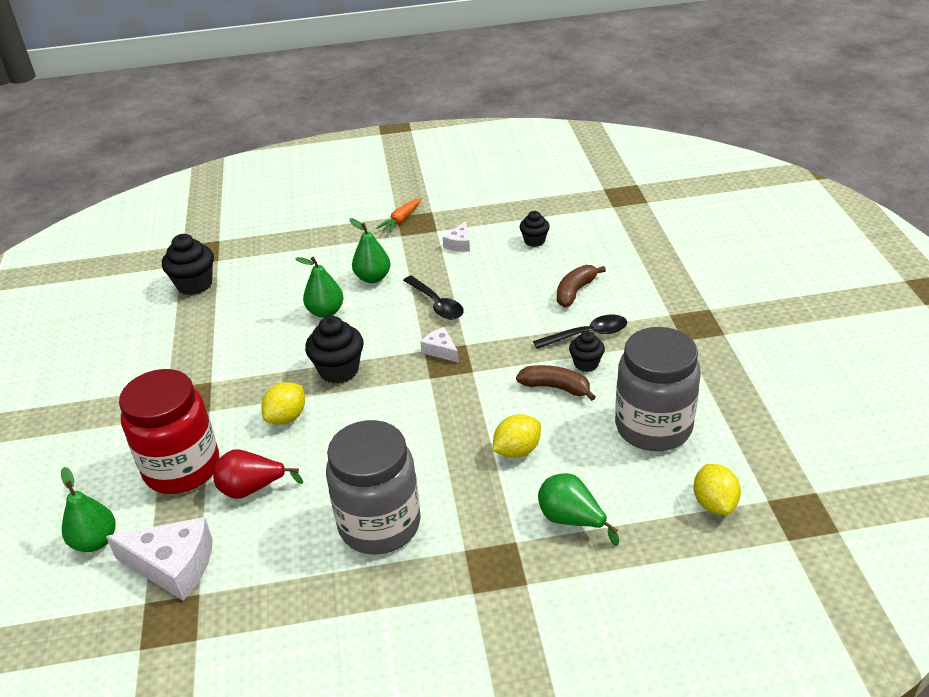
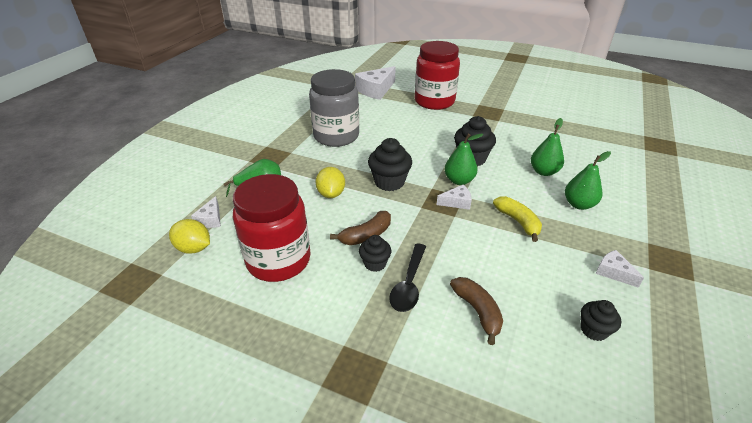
camera: 120 degrees right, 0 degrees up
(95, 541) = (409, 79): green pear -> green pear (459, 180)
(194, 284) = (613, 135): black cupcake -> black cupcake (389, 182)
(252, 489) = (400, 113): red pear -> none
(287, 417) = (444, 133): yellow lemon -> none
(401, 220) = (680, 252): orange carrot -> none
(436, 304) = (518, 221): black spoon -> yellow banana
(653, 427) = (278, 260): grey jar -> red jar
(665, 526) = (210, 219): none -> white cheese

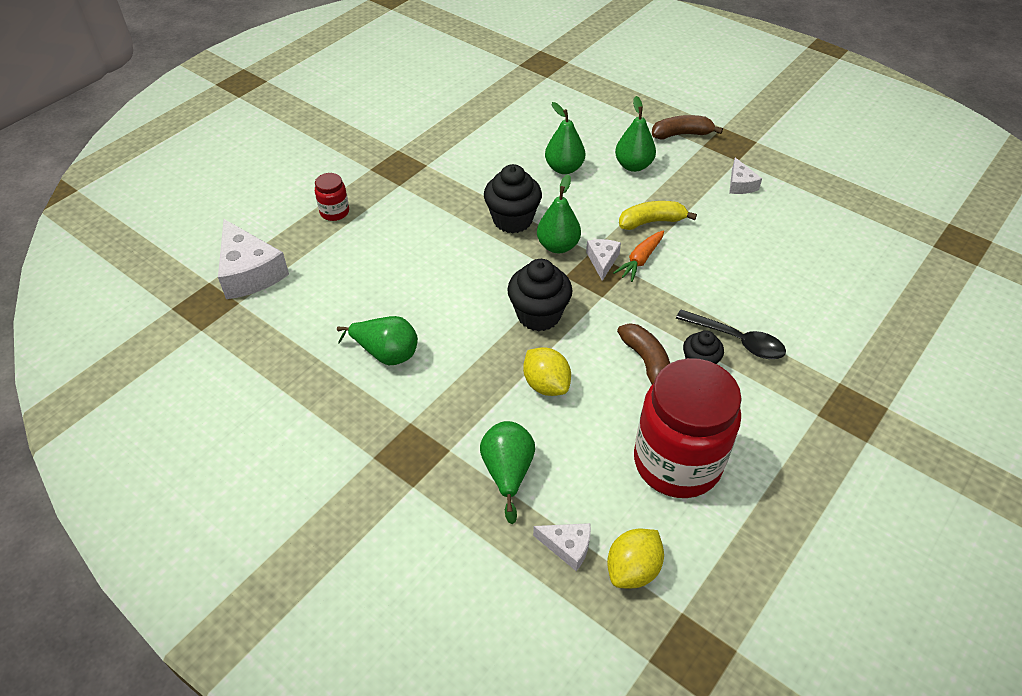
camera: 75 degrees left, 10 degrees up
(331, 194) = (546, 385): yellow lemon -> yellow lemon turned 45 degrees clockwise
(336, 136) = (386, 353): grey jar -> green pear
(434, 101) = (334, 212): red jar -> red jar, size x0.43
(469, 220) = (640, 260): none -> orange carrot
(477, 311) = (781, 296): brown banana -> brown banana (681, 134)
(593, 330) = (809, 226): black cupcake -> none
(613, 272) = (740, 184): white cheese -> white cheese turned 75 degrees counterclockwise

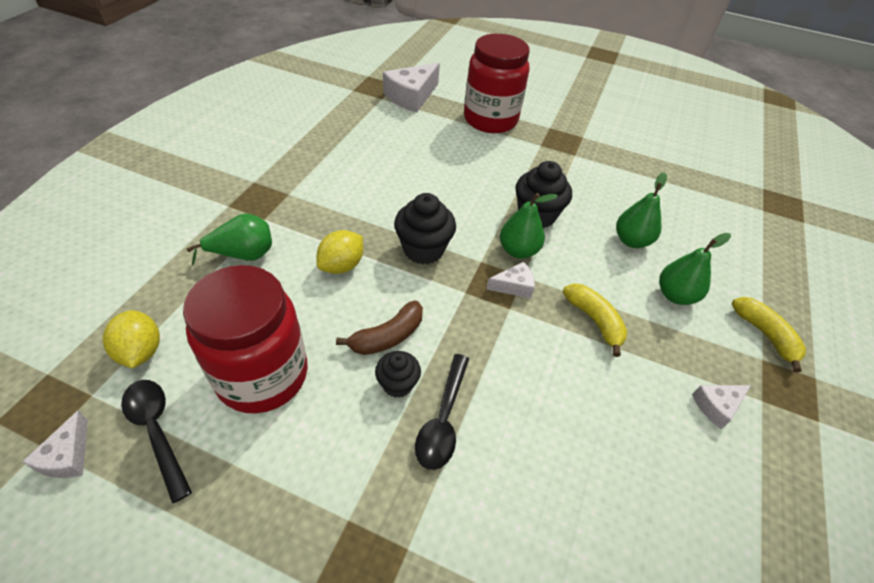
camera: 70 degrees right, 0 degrees up
(334, 212) = (490, 120): red jar -> red jar, size x2.33
(386, 353) = (353, 170): green pear -> none
(567, 547) = (168, 303): white cheese -> white cheese (67, 456)
(632, 569) = (141, 351): yellow lemon -> yellow lemon turned 45 degrees clockwise
(640, 260) = (529, 317): orange carrot -> none
(681, 134) = (765, 335): brown banana -> yellow banana
(729, 549) = (156, 431): none -> black spoon

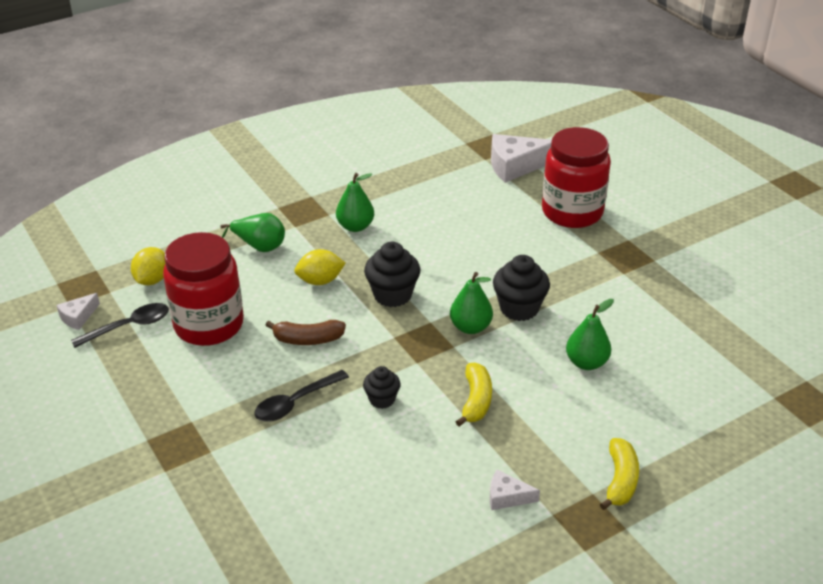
camera: 40 degrees right, 10 degrees down
(156, 431) = (129, 326): black spoon -> black spoon turned 60 degrees clockwise
(397, 384) = (286, 369): black cupcake -> black cupcake (382, 399)
(514, 286) = (437, 349): white cheese -> none
(675, 295) = (573, 417): green pear -> green pear (355, 226)

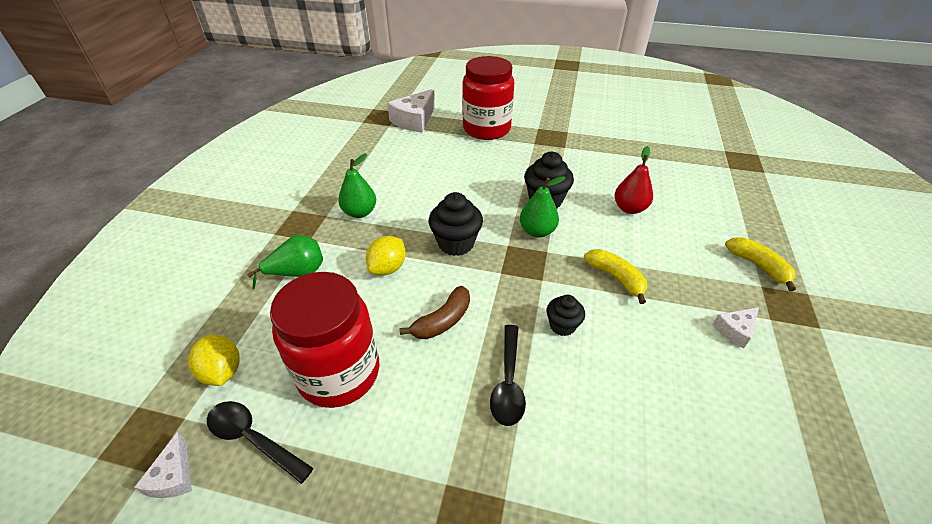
camera: 45 degrees left, 5 degrees up
(129, 326) = (253, 439): black spoon -> black spoon turned 75 degrees counterclockwise
(586, 363) = (629, 208): green pear -> red pear

